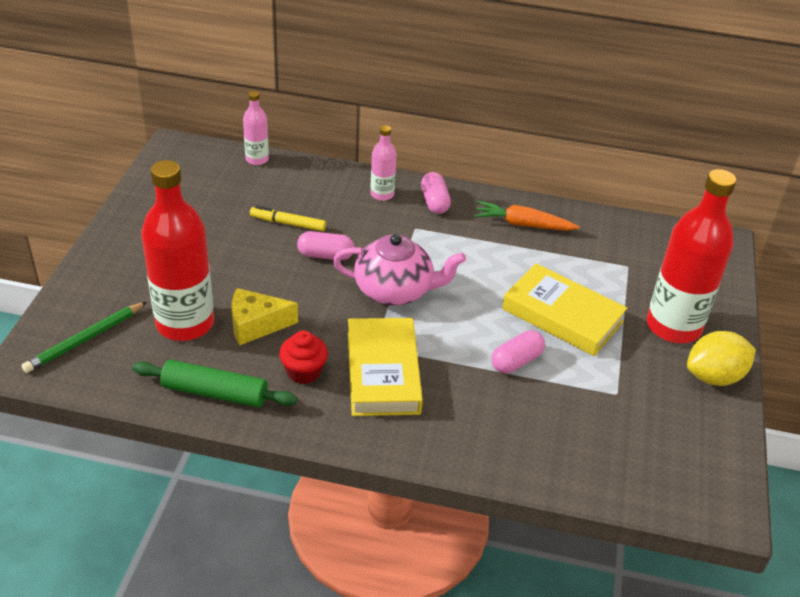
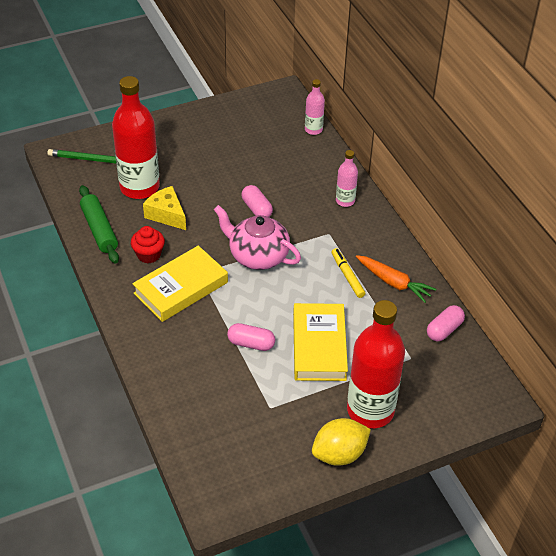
camera: 55 degrees right, 5 degrees up
(288, 223) = (268, 177): yellow marker -> yellow marker (347, 276)
(395, 291) = (257, 256): pink teapot -> pink teapot turned 150 degrees clockwise
(434, 202) = (366, 229): pink capsule -> pink capsule (444, 330)
(523, 224) = (393, 283): orange carrot -> orange carrot turned 150 degrees clockwise
(714, 376) = (339, 454): yellow lemon -> yellow lemon turned 60 degrees counterclockwise

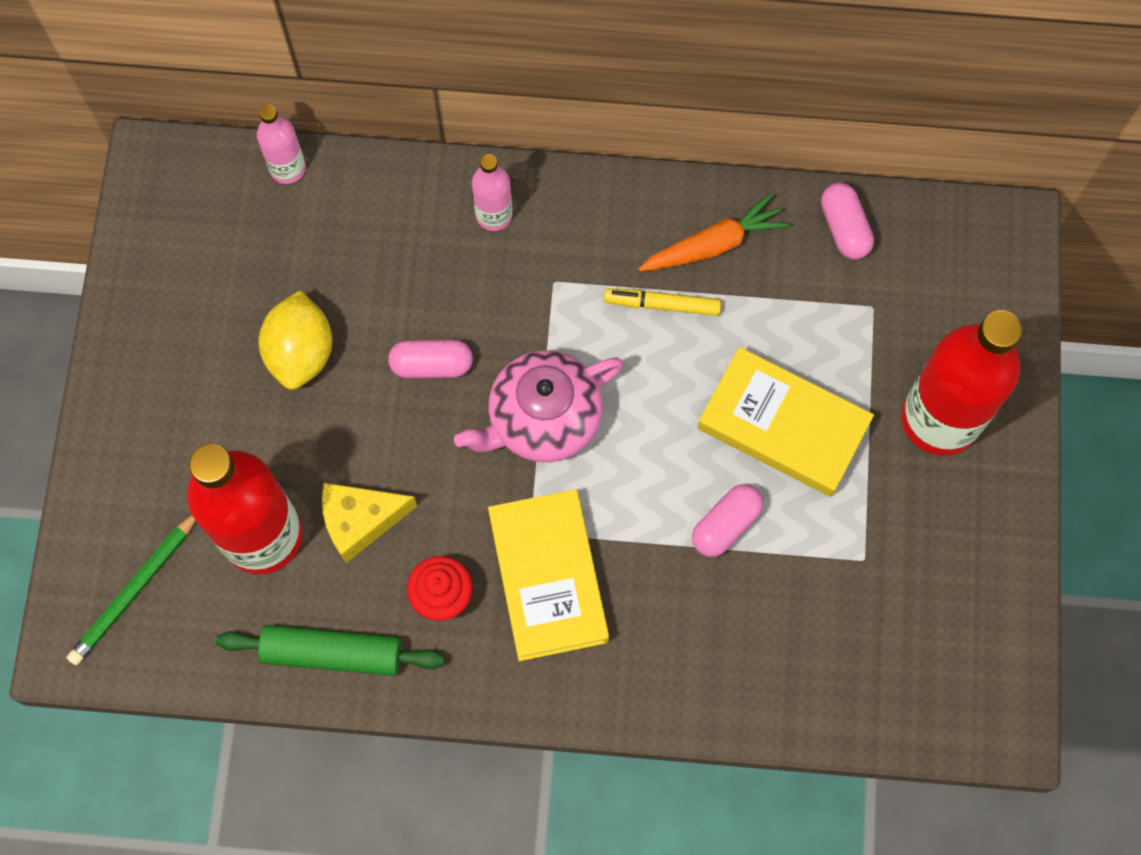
camera: 60 degrees left, 25 degrees up
(339, 454) = (995, 505): yellow lemon -> yellow lemon (301, 353)

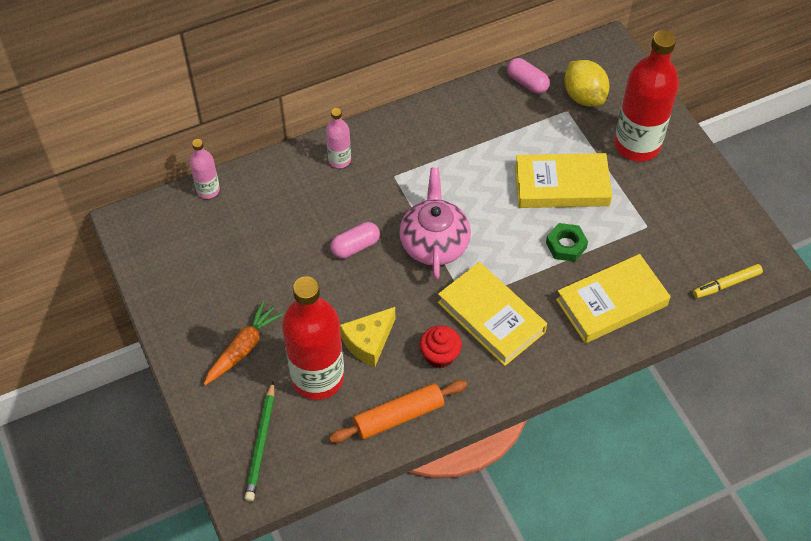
camera: 30 degrees left, 15 degrees down
(301, 353) = (277, 276): yellow lemon -> yellow lemon (584, 96)
(333, 653) = (399, 416): green rolling pin -> orange rolling pin
(542, 419) = (434, 243): pink teapot -> pink teapot turned 150 degrees clockwise
(662, 305) = (459, 160): yellow marker -> yellow marker (726, 284)
(713, 244) = (466, 120): orange carrot -> orange carrot (243, 348)
(725, 525) = (566, 245): pink capsule -> green nut
(730, 650) = (611, 303): none -> yellow book

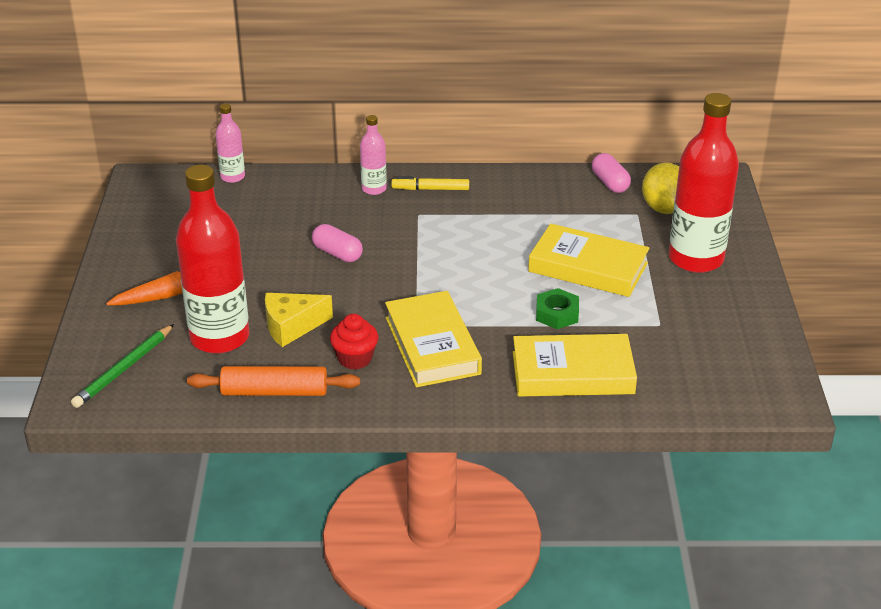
camera: 25 degrees right, 20 degrees down
(355, 246) = (337, 253): pink capsule -> pink capsule turned 45 degrees clockwise
(434, 243) = (418, 273): pink teapot -> none
(726, 284) = (718, 397): yellow marker -> yellow marker (430, 189)

